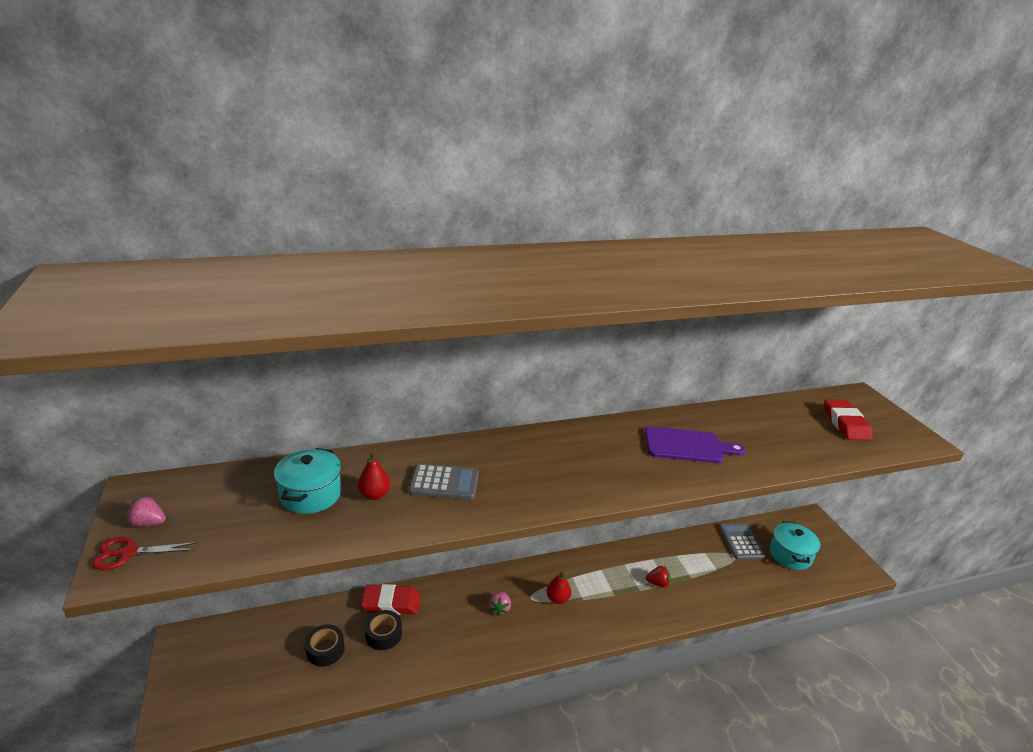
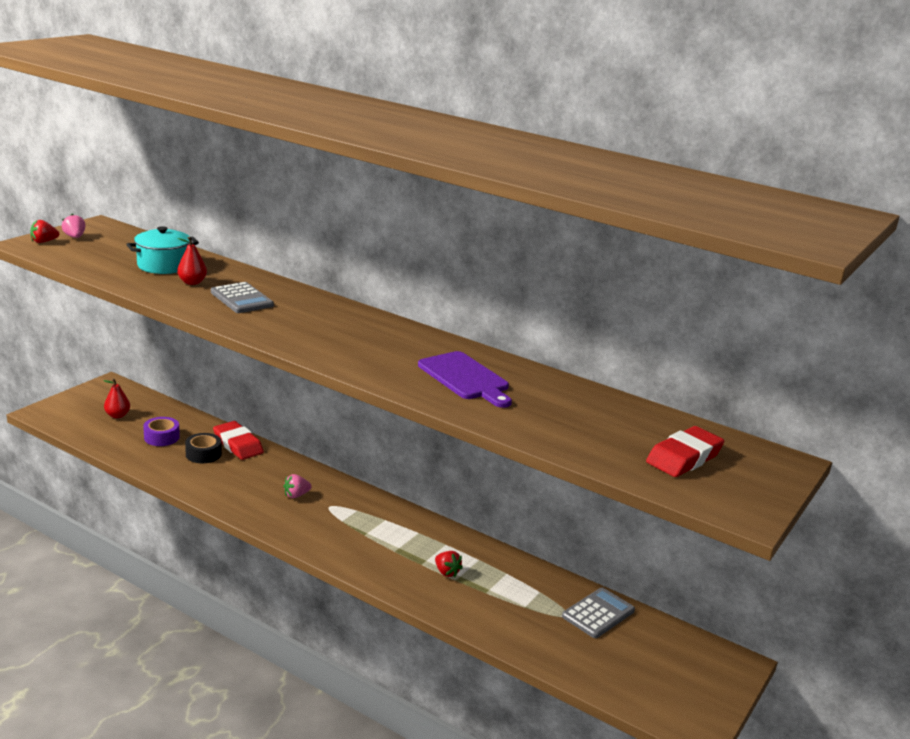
camera: 50 degrees right, 5 degrees down
(128, 553) = (44, 242): red scissors -> red strawberry
(325, 650) = (161, 437): black tape -> purple tape
(557, 599) = (346, 520): red pear -> red pear (117, 415)
(790, 555) = (632, 658): turquoise pot -> none

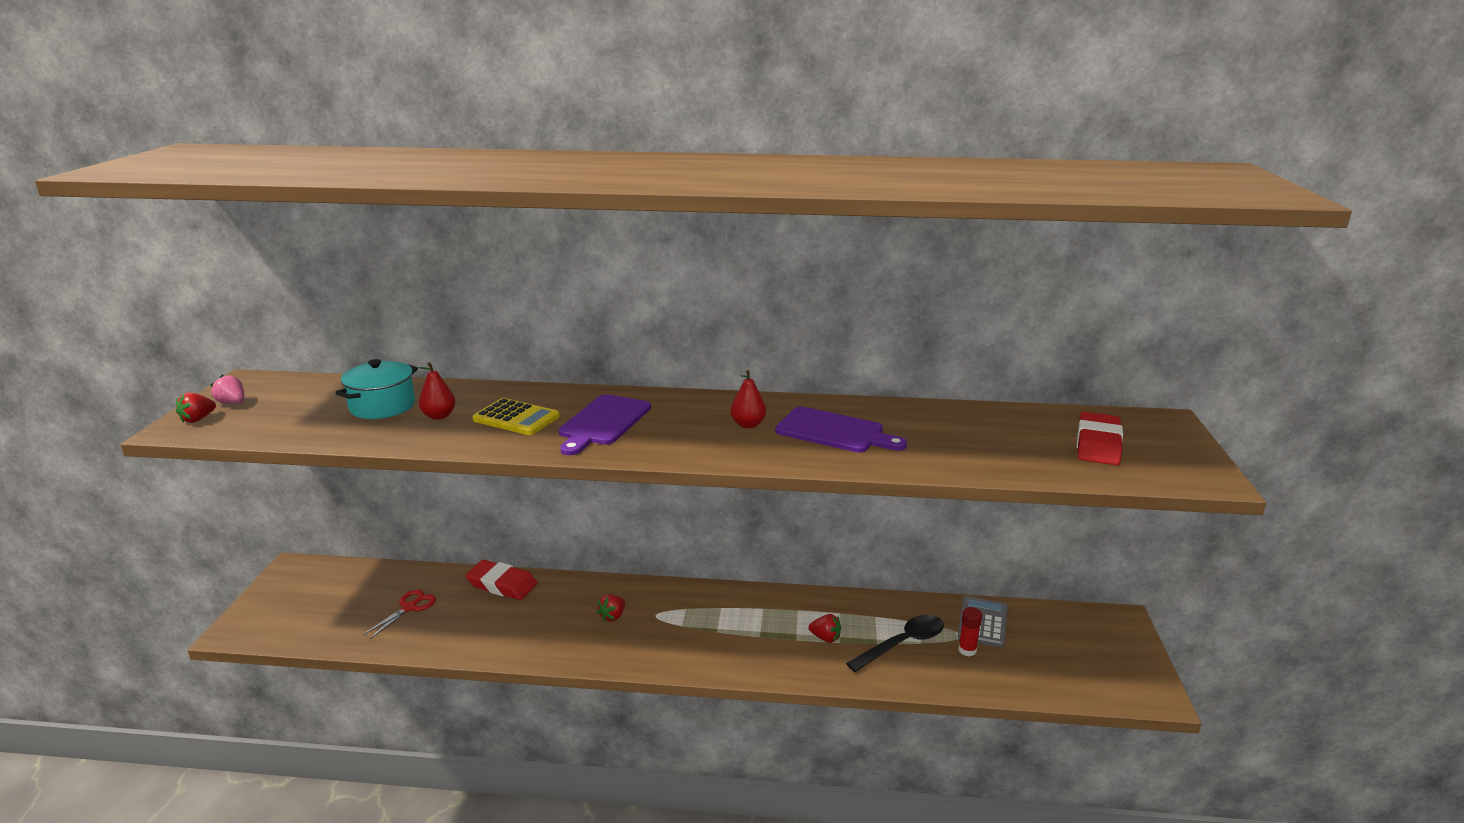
camera: 25 degrees left, 0 degrees up
(117, 415) = (334, 601): red pear -> red pear (748, 424)
(161, 437) = (409, 607): purple tape -> red scissors
(203, 454) = (474, 609): black tape -> none
(242, 299) = (516, 418): grey calculator -> yellow calculator
(296, 495) = (612, 616): pink strawberry -> red strawberry
(298, 319) = (603, 422): none -> purple cutting board
(507, 601) = (902, 644): none -> black spoon
(559, 627) = (967, 650): none -> red glue stick

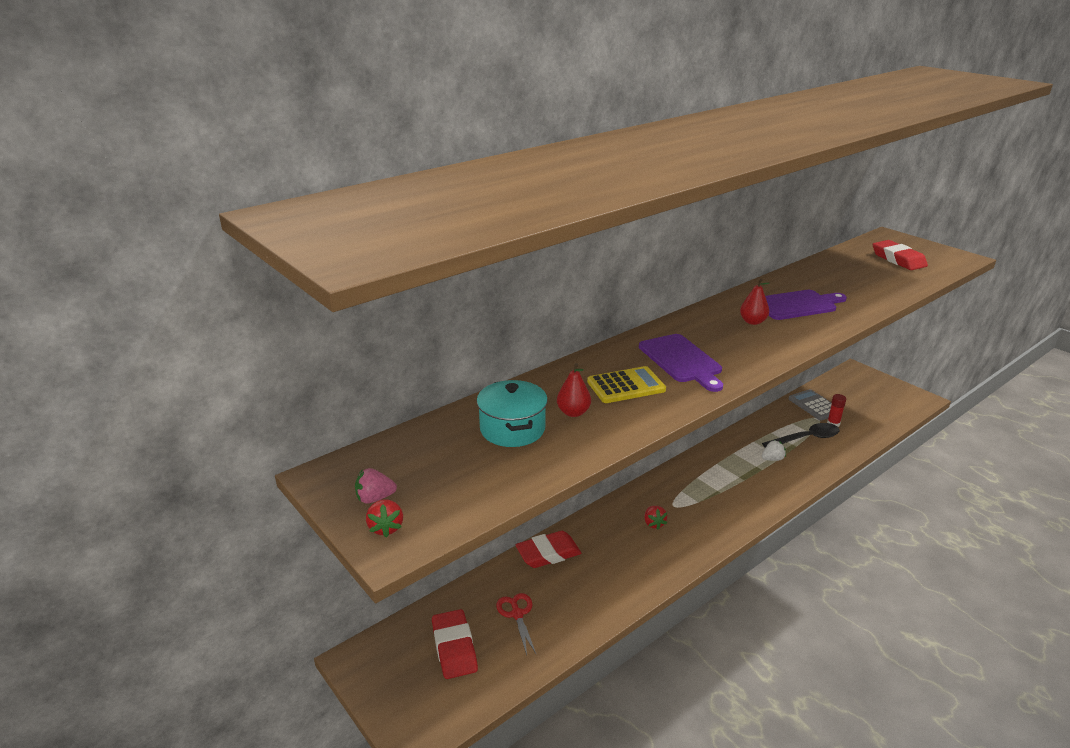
camera: 45 degrees left, 5 degrees up
(343, 600) = (454, 647): none -> red eraser
(825, 638) = (772, 459): red strawberry -> white strawberry
(902, 644) = (806, 438): black spoon -> black spoon turned 60 degrees clockwise

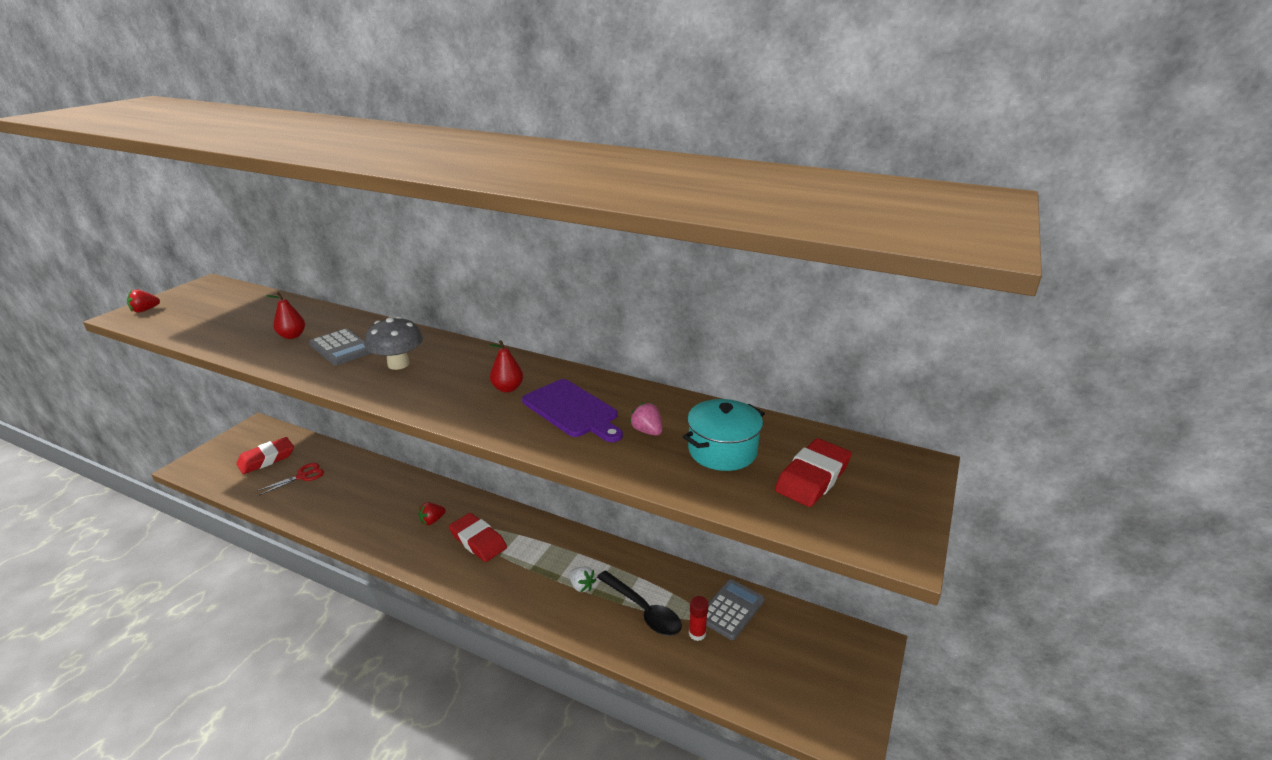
camera: 65 degrees right, 0 degrees up
(375, 498) = (179, 301): pink strawberry -> pink strawberry (647, 431)
(512, 429) = (265, 320): turquoise pot -> turquoise pot (722, 451)
(548, 553) = (376, 473): red eraser -> red eraser (478, 541)
(626, 386) = (342, 348): yellow calculator -> grey calculator
(681, 360) = (398, 364): purple cutting board -> grey mushroom

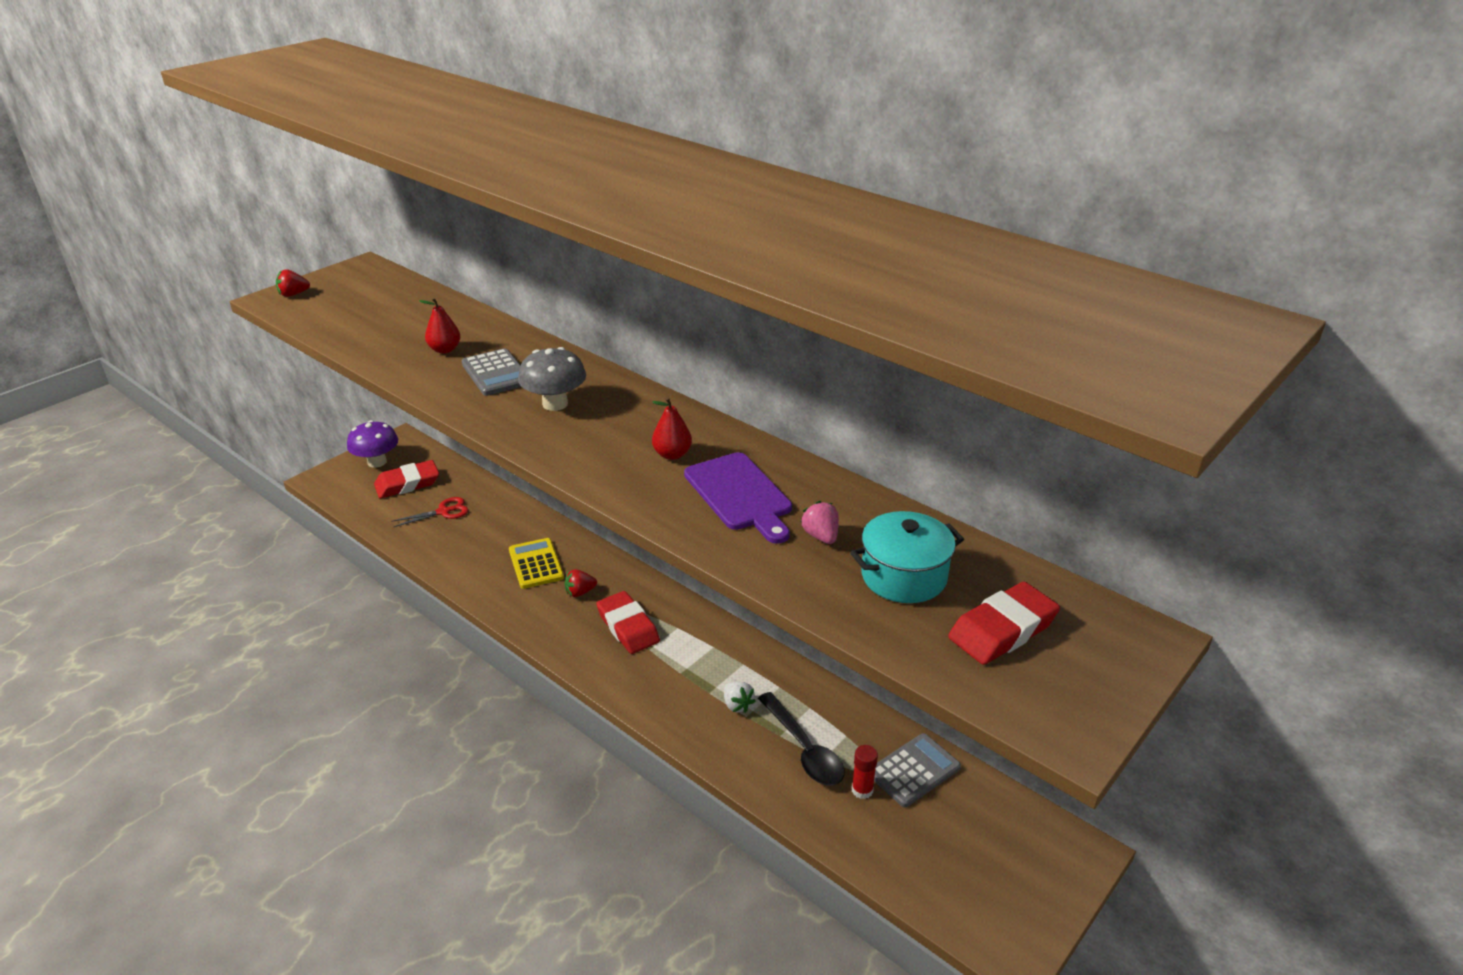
camera: 15 degrees right, 5 degrees up
(236, 446) = (377, 462): none -> purple mushroom
(390, 504) = (536, 564): none -> yellow calculator

